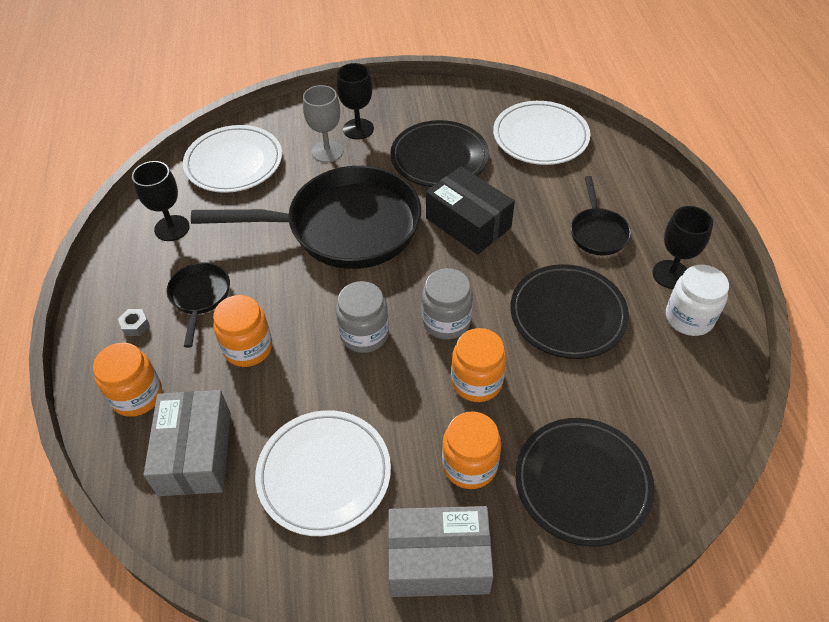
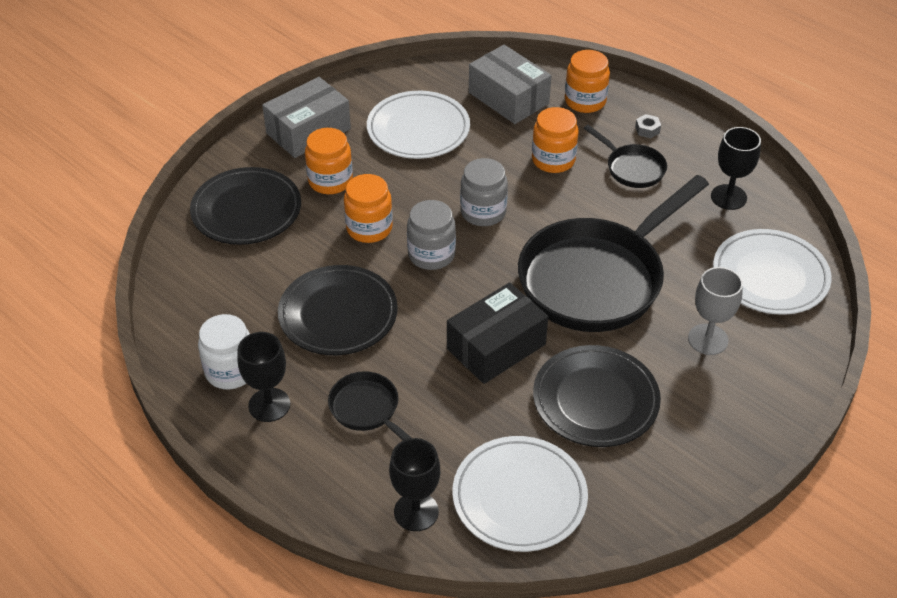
camera: 140 degrees right, 5 degrees down
(358, 129) = (714, 384): black goblet -> black goblet (416, 512)
(468, 223) = (496, 346): black box -> black box turned 45 degrees counterclockwise

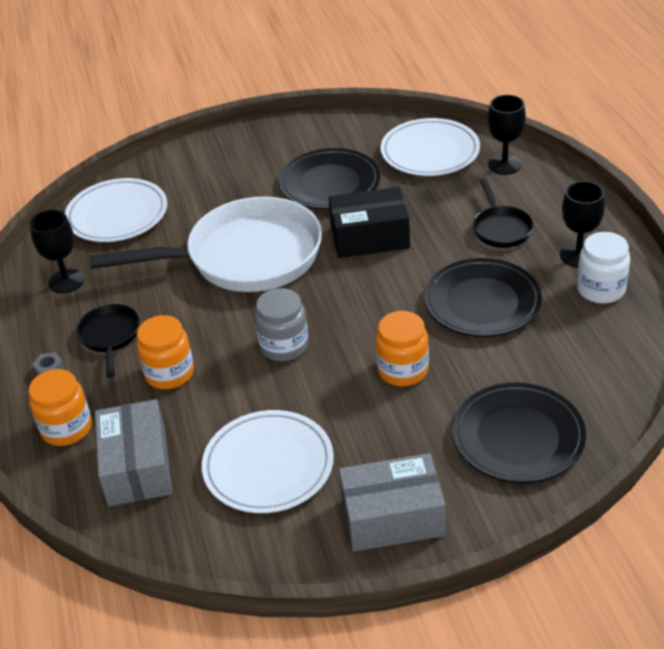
camera: 145 degrees left, 5 degrees down
(330, 181) = (408, 438): orange jar -> none
(431, 255) = (363, 324): grey jar -> none
(597, 278) = (245, 257): black pan -> white pan
(708, 339) = (213, 192): grey goblet -> none

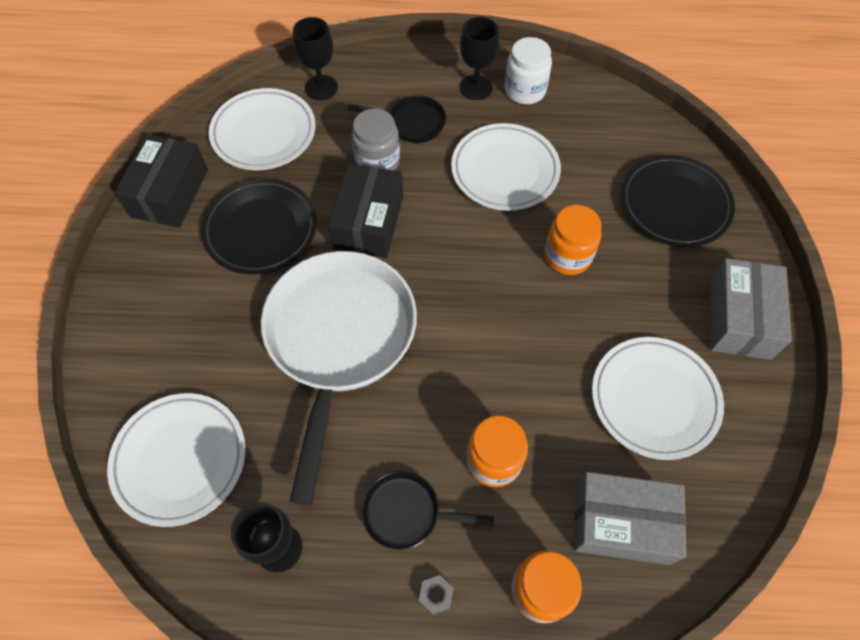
camera: 75 degrees left, 20 degrees up
(284, 346) = (496, 342): grey jar -> grey jar (377, 161)
(339, 129) = (169, 193): none -> black box
(482, 302) = (505, 171): black plate -> white plate

